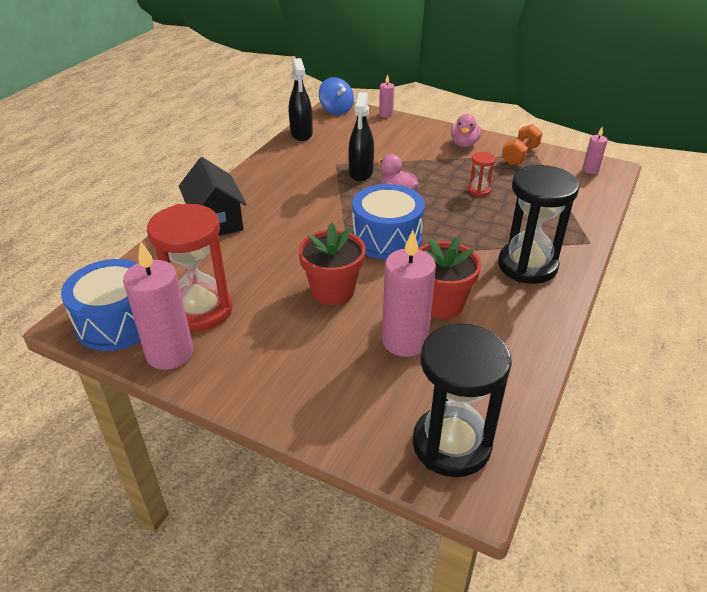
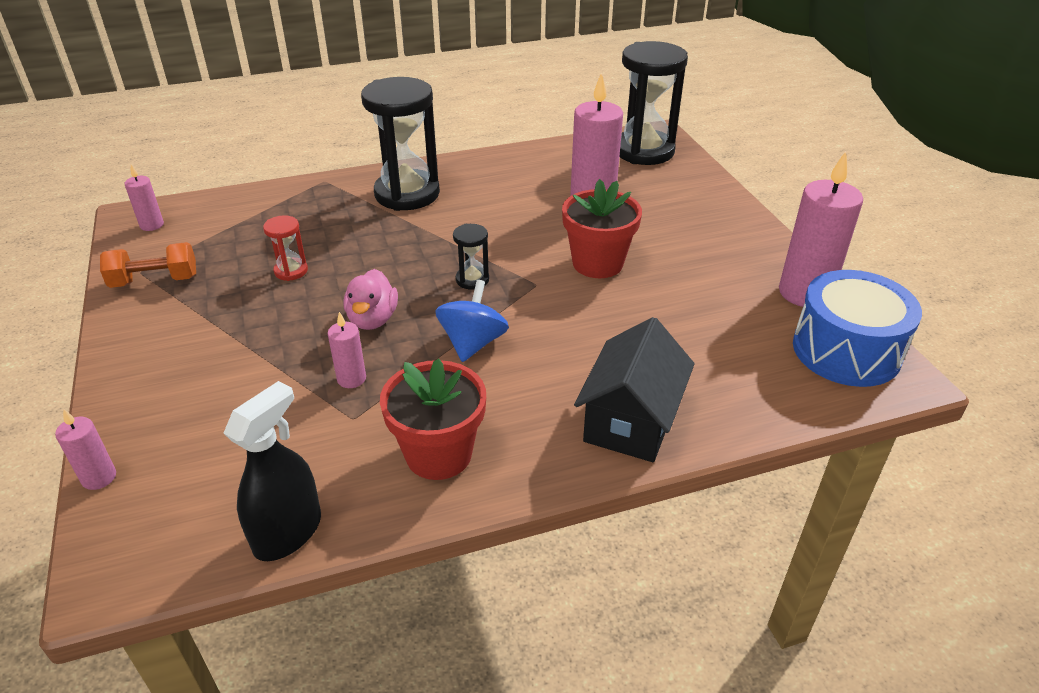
camera: 135 degrees left, 0 degrees up
(200, 310) = (746, 315): red hourglass -> none
(336, 110) = (127, 563): blue spinning top -> blue spinning top (473, 343)
(361, 173) = (351, 379): black spray bottle -> pink candle
(387, 238) = (472, 280): blue drum -> black hourglass
(441, 304) = (524, 208): red flower pot -> red flower pot (438, 454)
(464, 144) = (157, 337): pink duck -> none

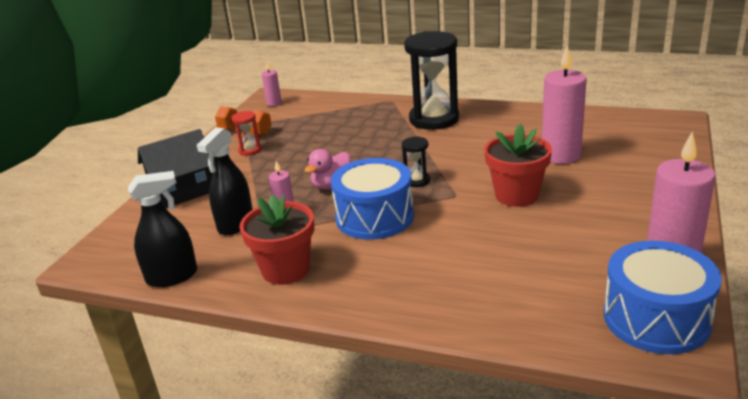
camera: 40 degrees right, 10 degrees down
(99, 477) = (125, 217): pink candle -> none
(291, 271) = (317, 146): red hourglass -> red hourglass (250, 150)
(297, 420) = (235, 224): none -> black spray bottle
(473, 343) = (374, 217): blue spinning top -> blue drum
(630, 421) = (421, 298): black house -> black house (183, 191)
(644, 151) = (649, 130): black hourglass -> none

